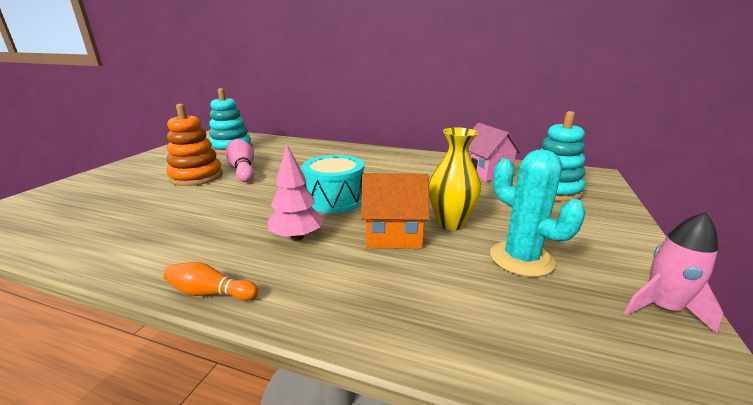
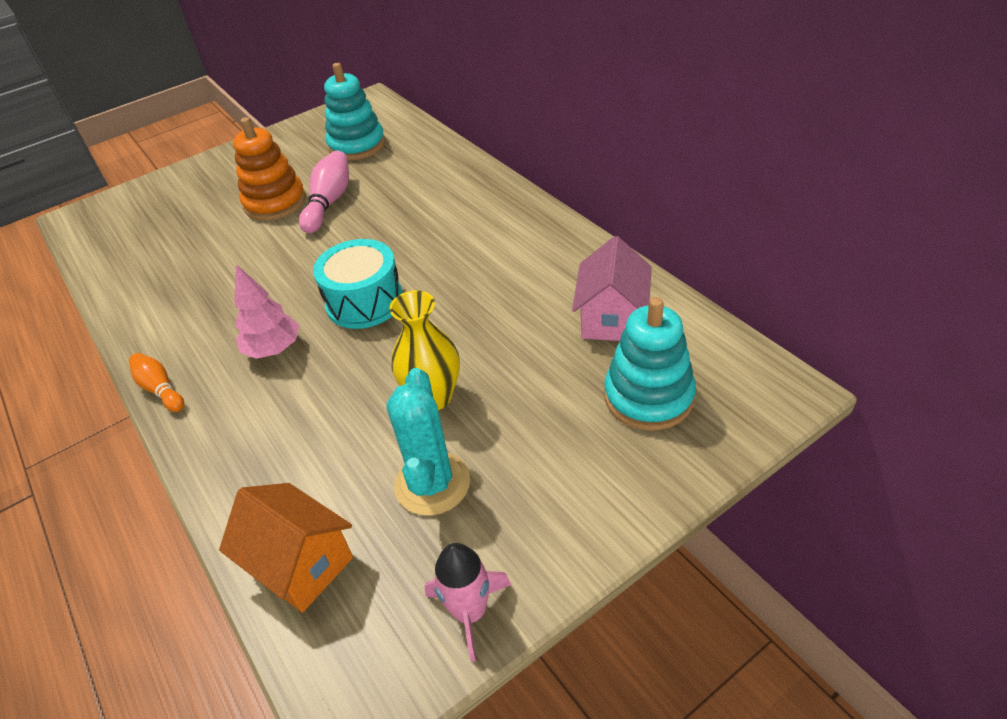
camera: 40 degrees right, 20 degrees up
(393, 235) = (356, 388): orange house -> orange house (301, 564)

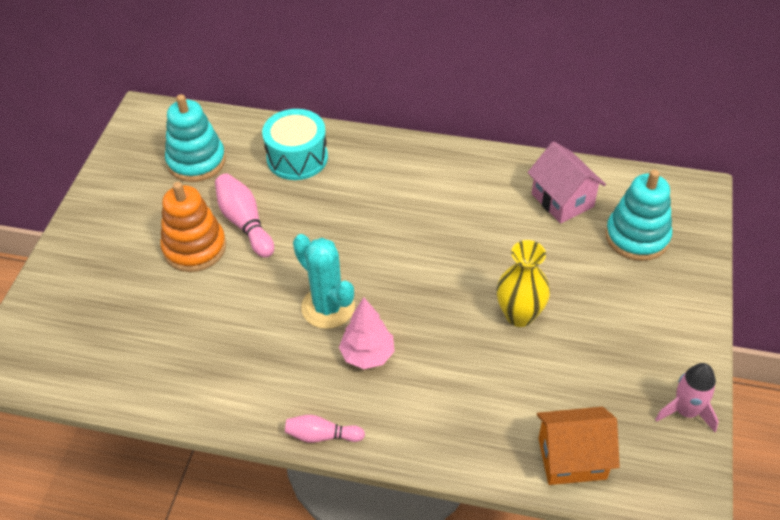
camera: 45 degrees left, 5 degrees up
(160, 389) = (322, 435): orange bowling pin -> pink bowling pin
(364, 301) = (386, 282): turquoise drum -> turquoise drum (297, 158)
(432, 483) = (584, 364): turquoise cactus -> turquoise cactus (328, 307)

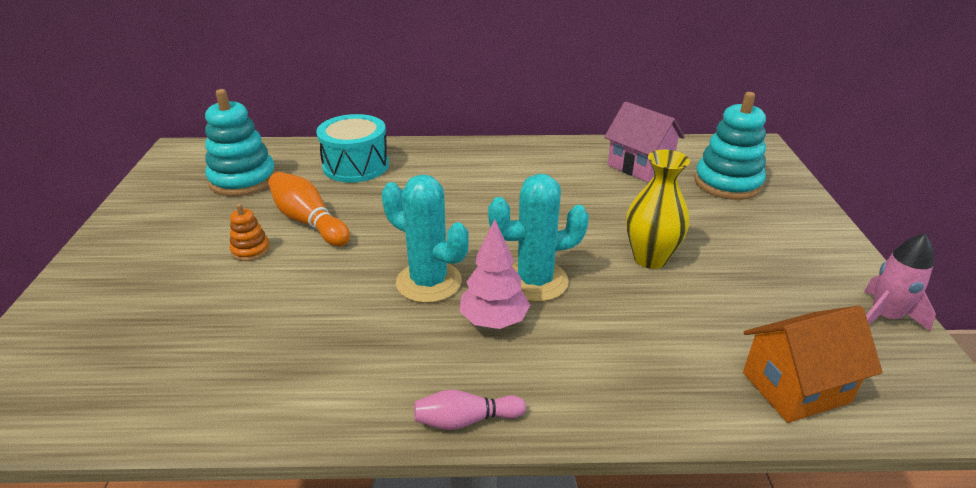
camera: 15 degrees left, 15 degrees down
(194, 248) = (251, 250): orange stacking toy -> orange stacking toy, size x0.49
(245, 223) = (309, 221): pink bowling pin -> orange bowling pin
(413, 322) = (535, 281): none -> turquoise cactus

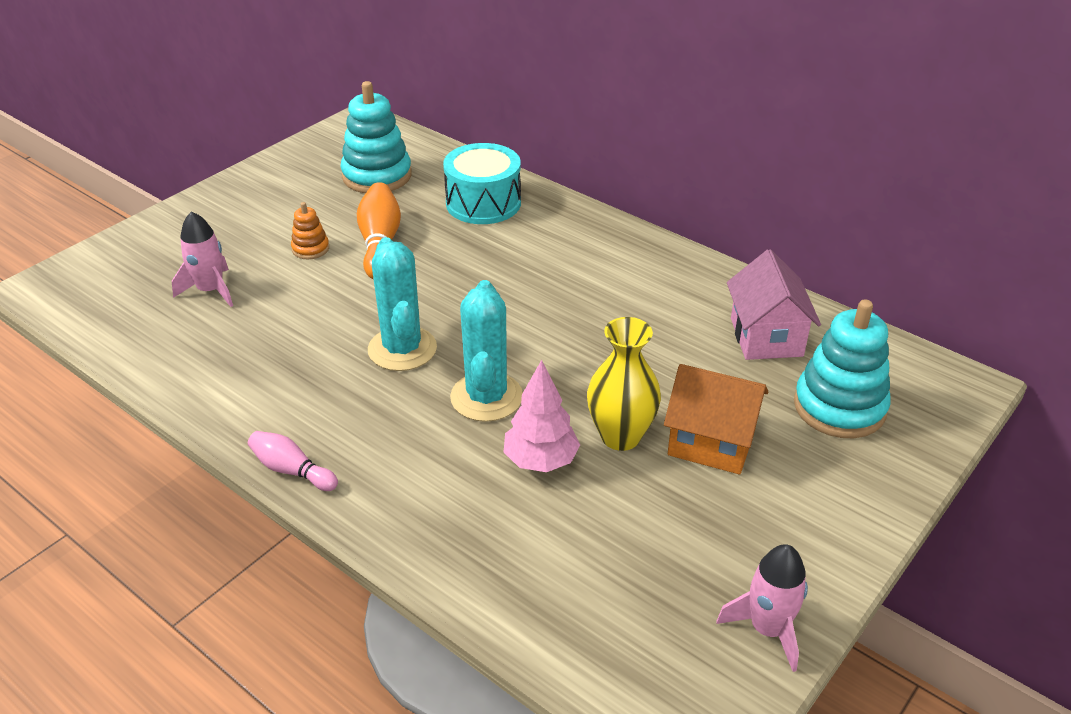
camera: 40 degrees right, 5 degrees up
(190, 323) = (211, 290): none -> pink rocket
(494, 321) = (408, 410): pink tree -> pink tree (541, 460)
(535, 281) = (486, 397): turquoise cactus -> turquoise cactus turned 60 degrees clockwise
(795, 387) = (569, 619): orange house -> orange house (711, 443)

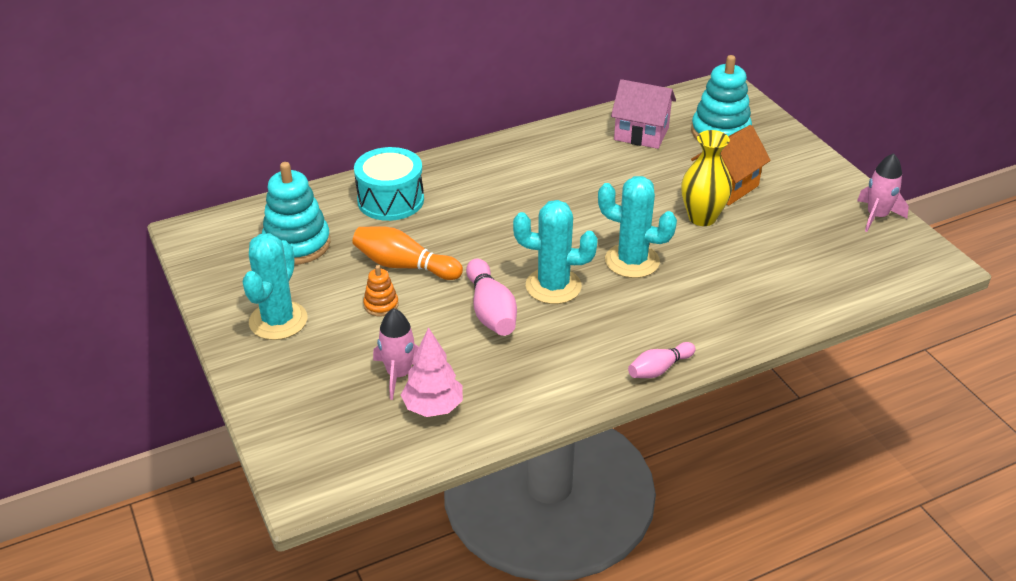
camera: 65 degrees left, 0 degrees up
(259, 202) = (278, 321): none -> turquoise cactus
(336, 318) = (491, 311): none -> pink bowling pin
(541, 460) = (708, 255): pink tree -> pink tree (433, 407)

